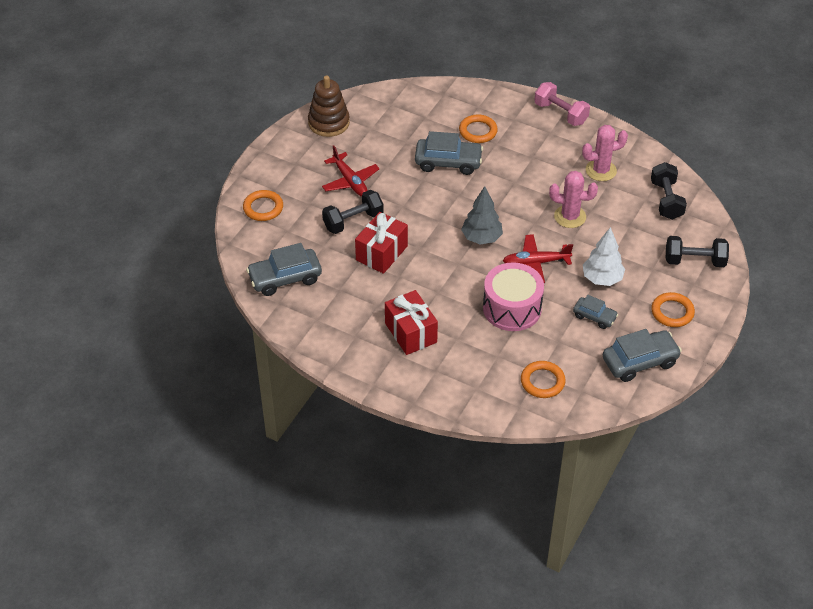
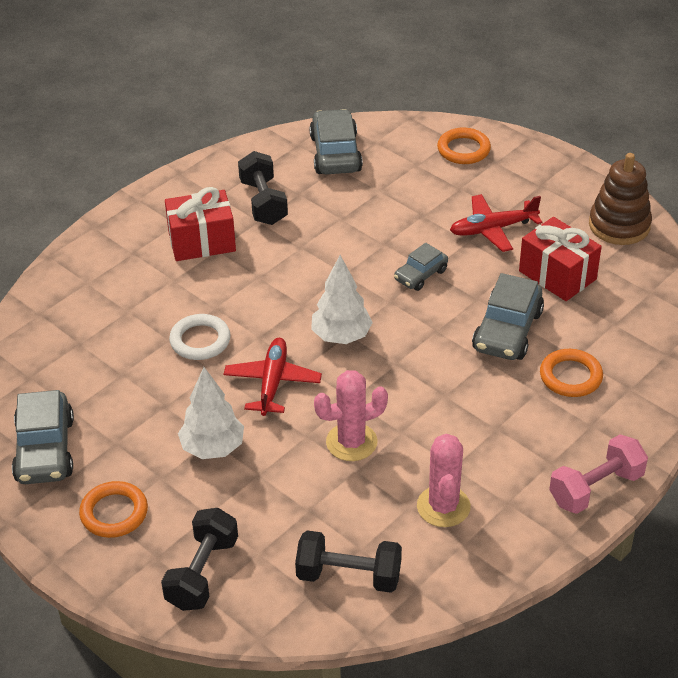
camera: 105 degrees right, 5 degrees down
(353, 221) = (415, 221): black dumbbell -> black dumbbell (263, 202)
(381, 253) = (348, 237): red gift -> red gift (557, 275)
(481, 238) = (341, 336): grey tree -> white tree
(512, 308) = (200, 340): pink drum -> white ring
(542, 382) = (65, 343): orange ring -> none
(570, 217) = (351, 442): pink cactus -> pink cactus turned 45 degrees clockwise
(594, 317) = (146, 422): grey car -> grey car (420, 275)

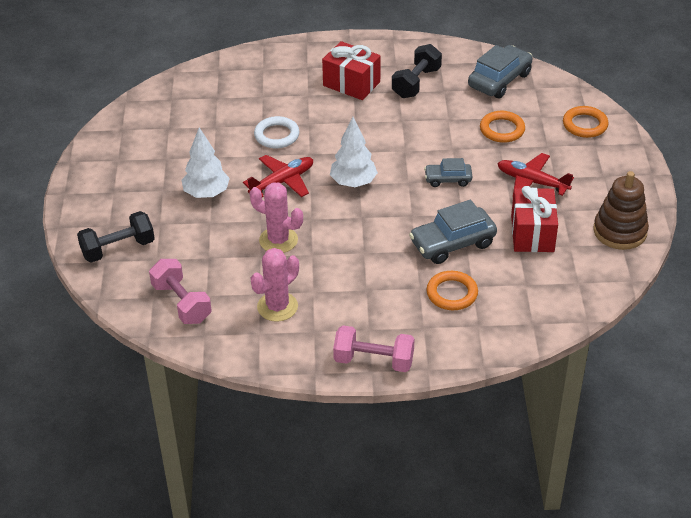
camera: 45 degrees right, 0 degrees up
(45, 450) = (130, 139): grey car -> none
(114, 513) = (119, 191): orange ring -> orange ring (502, 129)
(349, 576) = (181, 303): black dumbbell -> pink dumbbell

